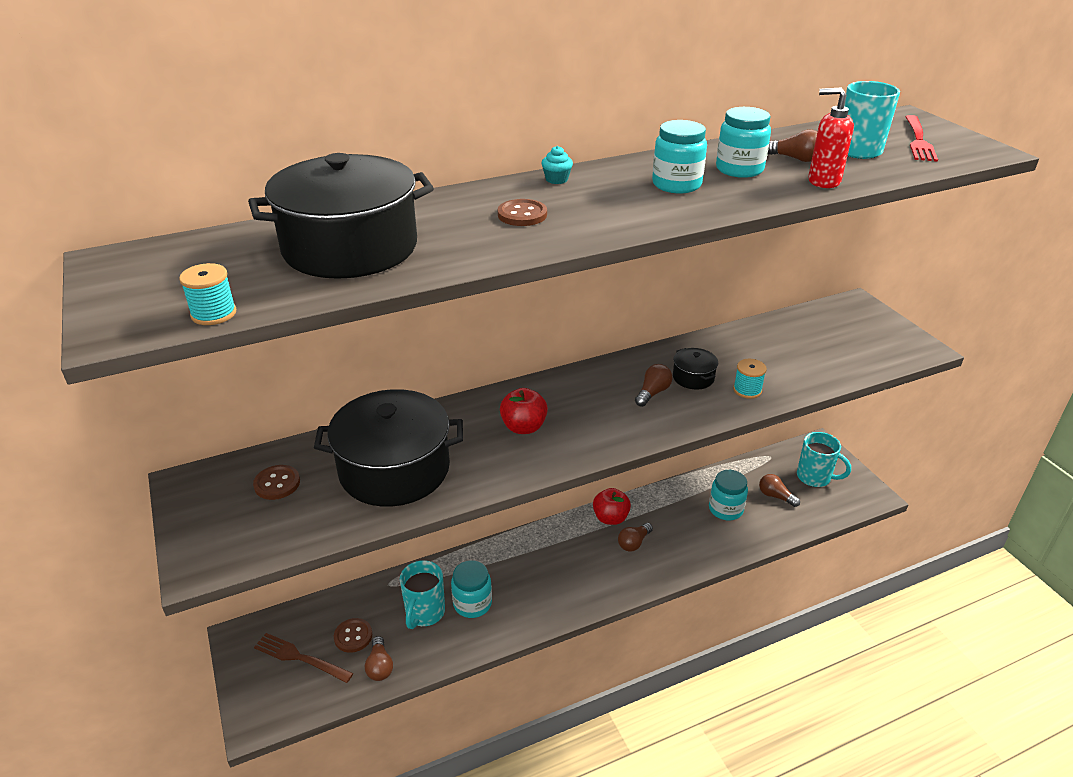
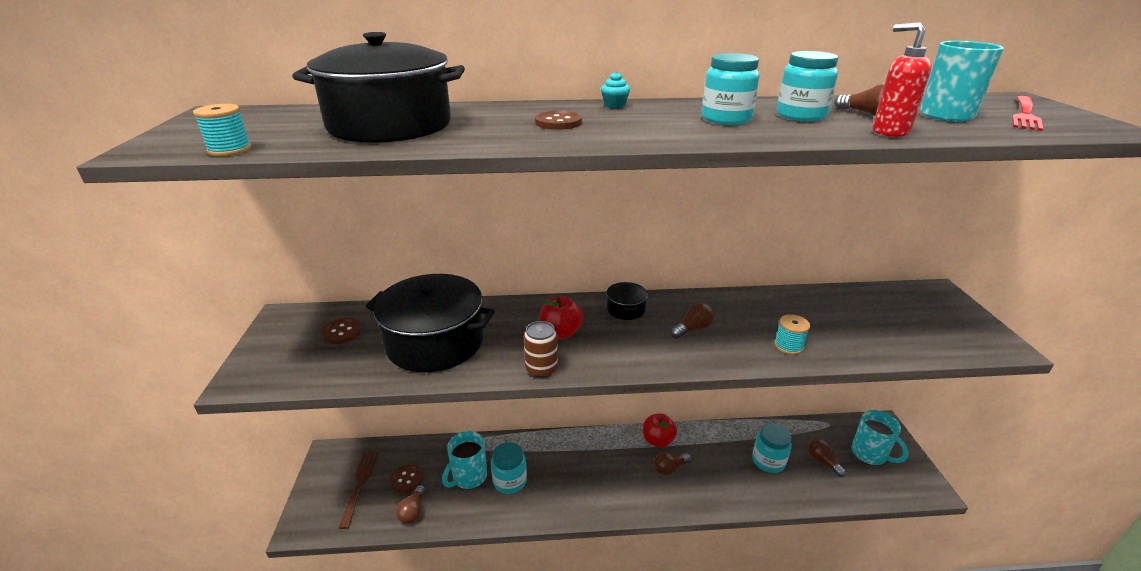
camera: 20 degrees right, 5 degrees down
(299, 657) = (360, 484): brown fork -> brown fork turned 45 degrees clockwise
(526, 470) = (541, 369): none -> brown can
(693, 377) = (738, 324): black pot -> black pot (626, 309)

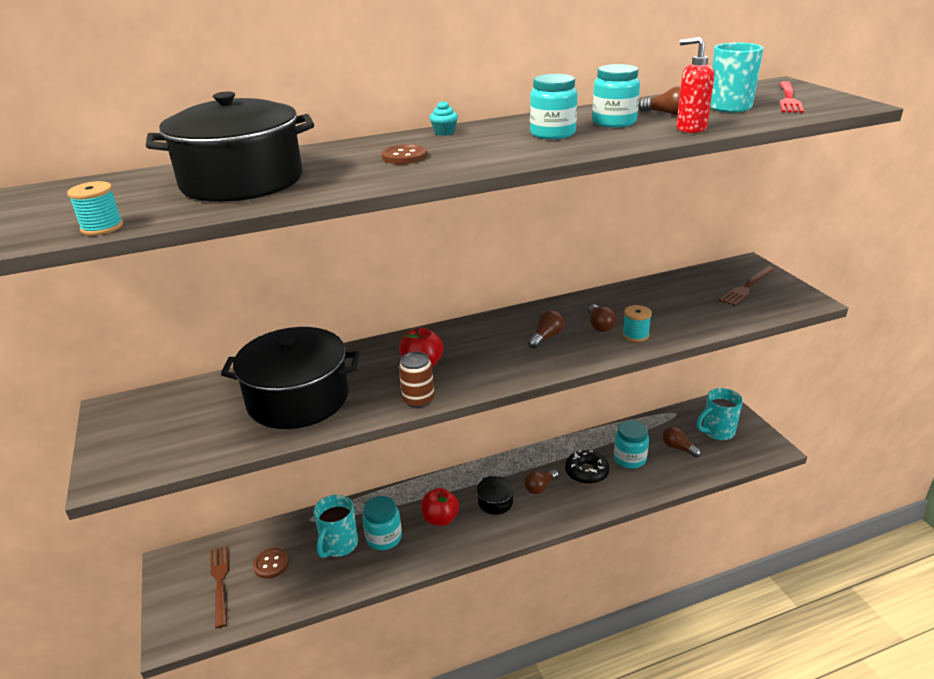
camera: 15 degrees left, 0 degrees up
(342, 332) = (191, 410): brown button -> none
(413, 511) = (291, 591): brown light bulb -> brown light bulb (599, 326)
(626, 309) = (476, 332): black pot -> black pot (495, 502)
(658, 440) = (520, 465): red apple -> red apple (440, 519)
(720, 464) = (586, 472): none -> black donut
(870, 454) = (717, 432): turquoise mug -> turquoise mug turned 120 degrees clockwise
(931, 317) = (746, 287): none -> brown fork

